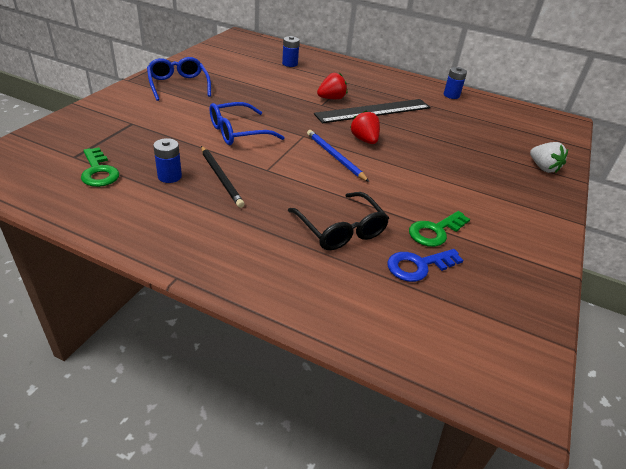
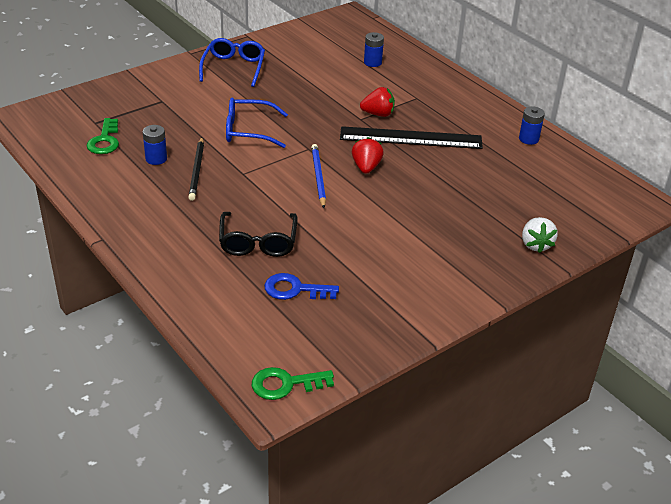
camera: 30 degrees right, 0 degrees up
(435, 231) = (342, 268): green key -> green key (285, 384)

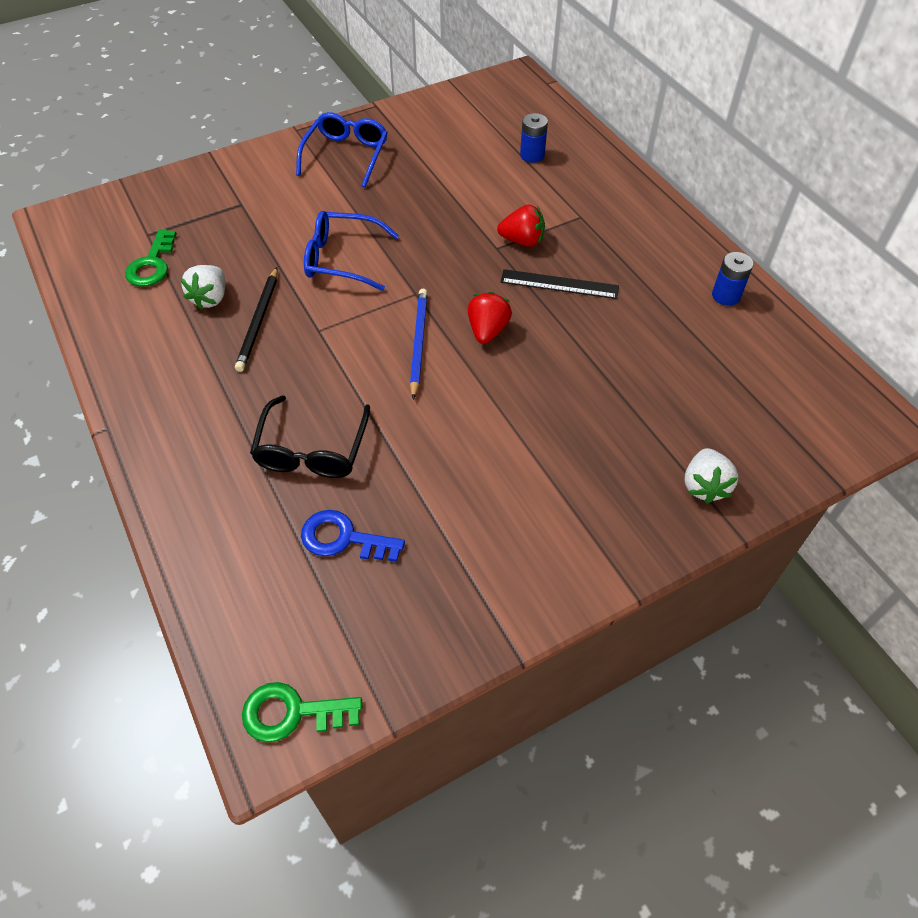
camera: 10 degrees right, 15 degrees up
(156, 159) = (210, 298): blue battery -> white strawberry
(411, 138) = (559, 284): black ruler -> black ruler, size x0.60

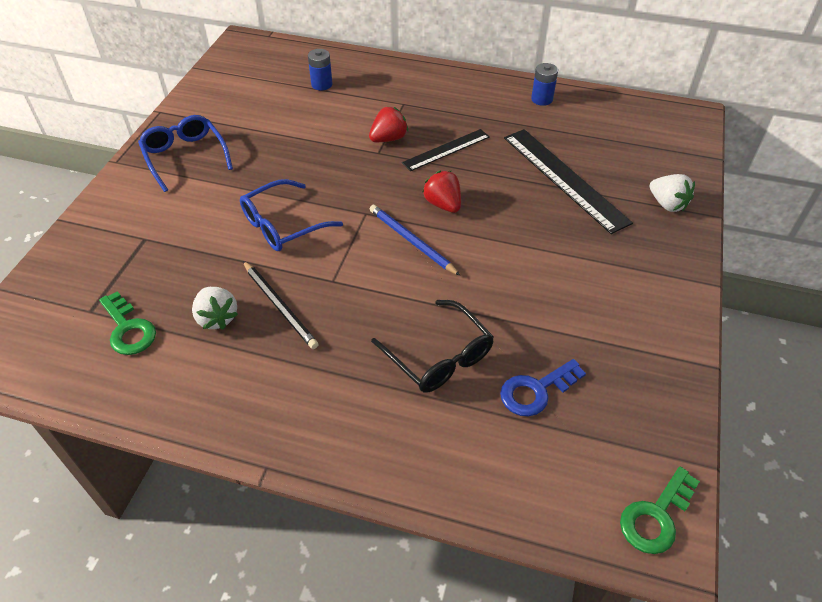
camera: 45 degrees left, 5 degrees down
(633, 386) = (564, 178): none -> black ruler

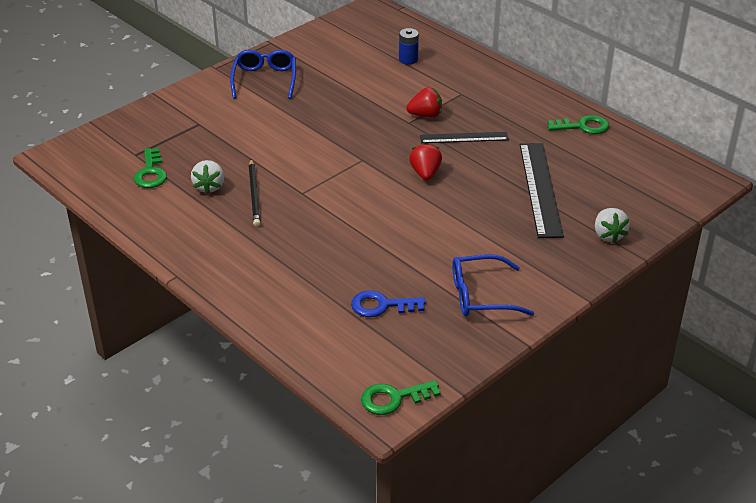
camera: 30 degrees right, 10 degrees down
(282, 225) = (296, 147): blue glasses -> blue glasses (481, 296)
(411, 241) = (379, 188): blue pencil -> none
(439, 357) = (334, 262): black glasses -> none
(541, 99) = (583, 126): blue battery -> green key

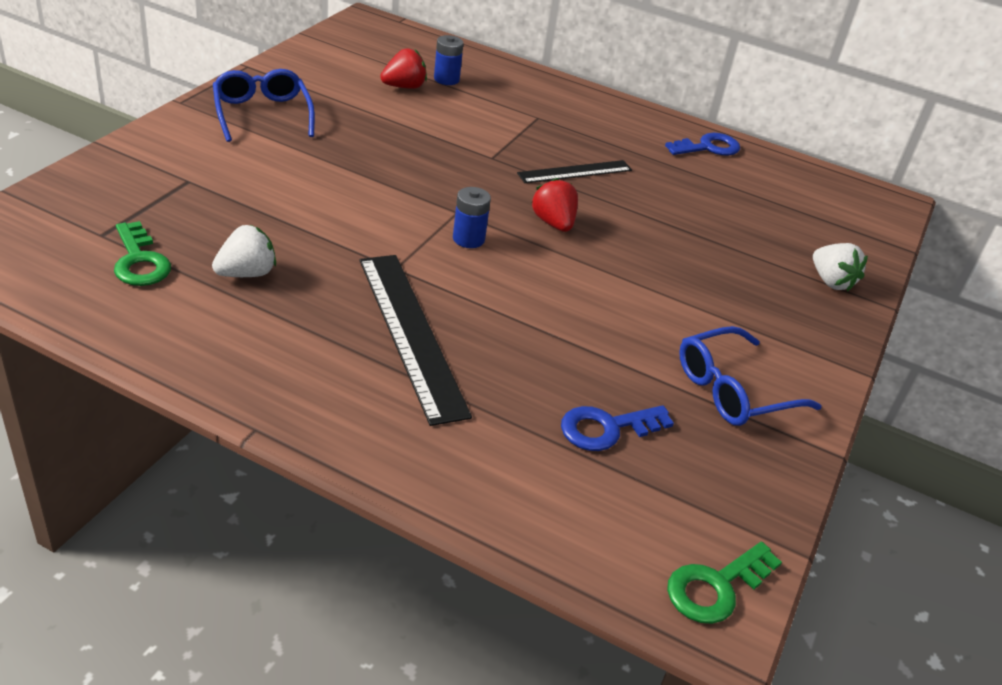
camera: 25 degrees left, 0 degrees up
(209, 187) = (247, 273): white strawberry -> white strawberry turned 105 degrees counterclockwise
(254, 195) = (324, 278): black pencil -> none
(360, 179) = (468, 239): none -> blue battery
(425, 115) = (509, 147): red strawberry -> red strawberry (404, 87)
(540, 189) = (710, 229): black ruler -> black ruler (411, 333)
(583, 126) = (708, 147): green key -> blue key

